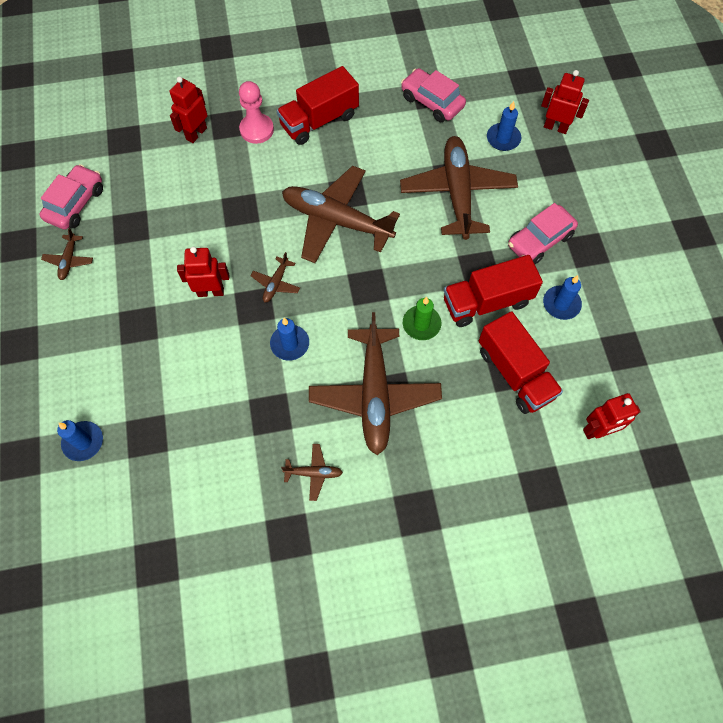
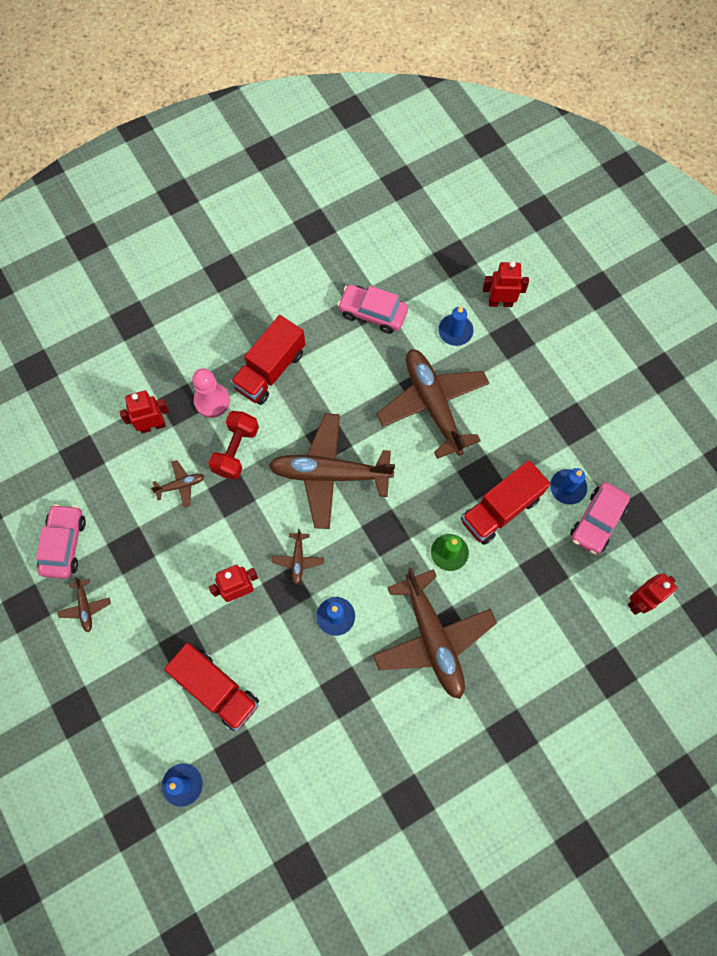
camera: 20 degrees left, 5 degrees up
(196, 133) = (152, 425): red robot -> red robot turned 60 degrees clockwise
(260, 175) = (236, 450): none -> red dumbbell
(313, 473) = (407, 734): brown plane -> brown plane (180, 485)
(515, 373) = (550, 571): red truck -> red truck (217, 689)
(539, 240) = (526, 429): pink car -> pink car (597, 521)

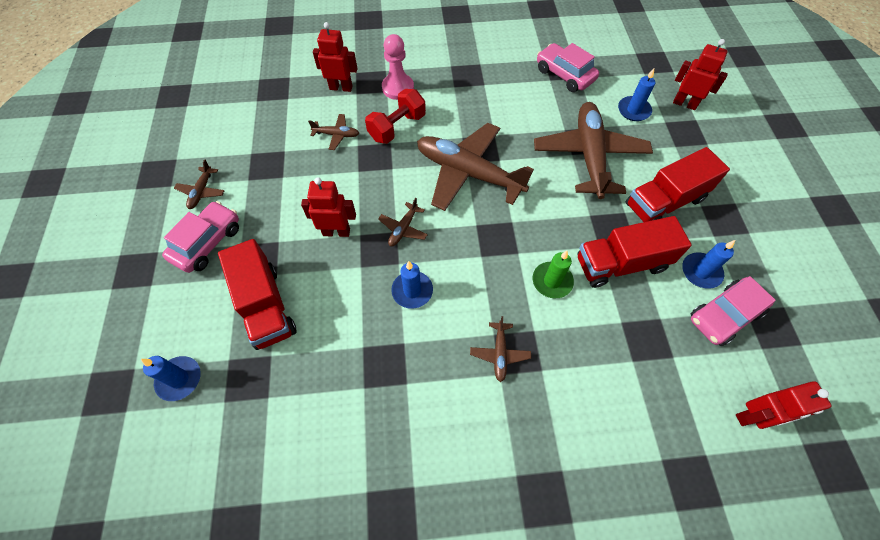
camera: 25 degrees right, 10 degrees down
(64, 544) = (218, 140): pink car -> pink car (207, 242)
(270, 370) = (457, 84): red truck -> red truck (664, 202)
(433, 638) = (499, 353): brown plane -> brown plane, size x0.42

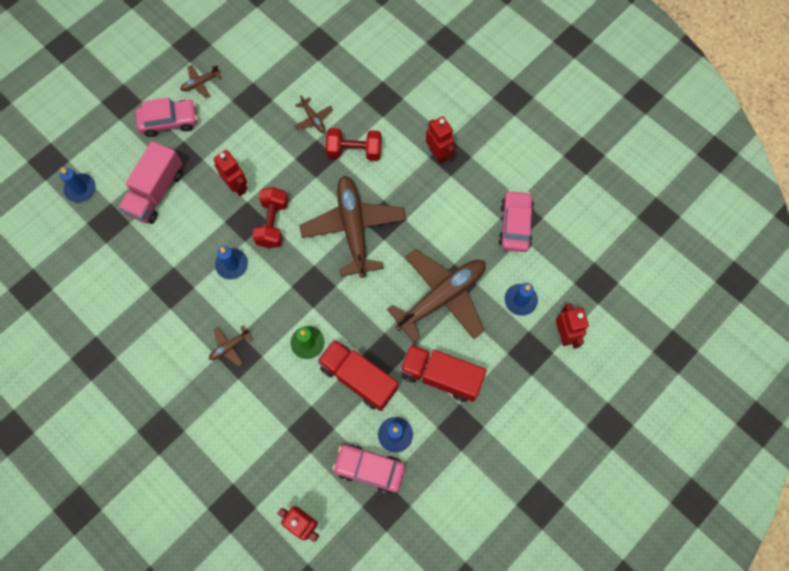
camera: 50 degrees right, 10 degrees up
(266, 306) = (156, 192): red truck -> pink truck
(341, 87) = (358, 84): red robot -> red robot (438, 154)
(398, 88) = (392, 121): pink pawn -> none
(403, 229) = (273, 223): brown plane -> red dumbbell

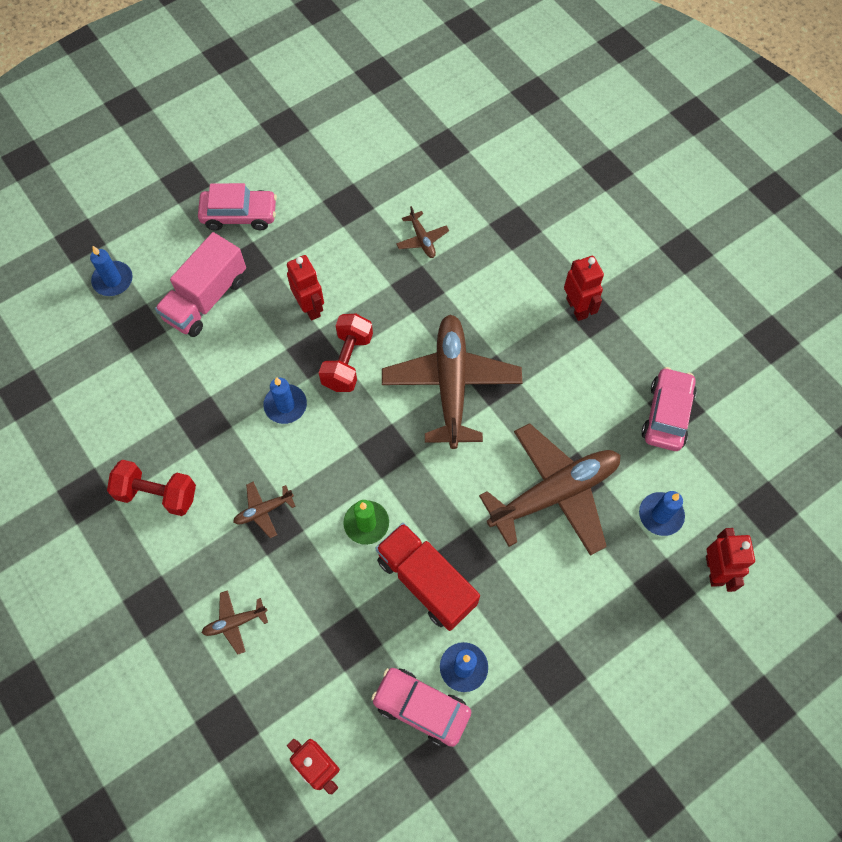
camera: 10 degrees right, 5 degrees down
(200, 83) = (287, 174): brown plane -> brown plane (235, 622)
(354, 151) = (468, 287): red dumbbell -> red dumbbell (157, 494)
(441, 376) = (537, 598): red truck -> none

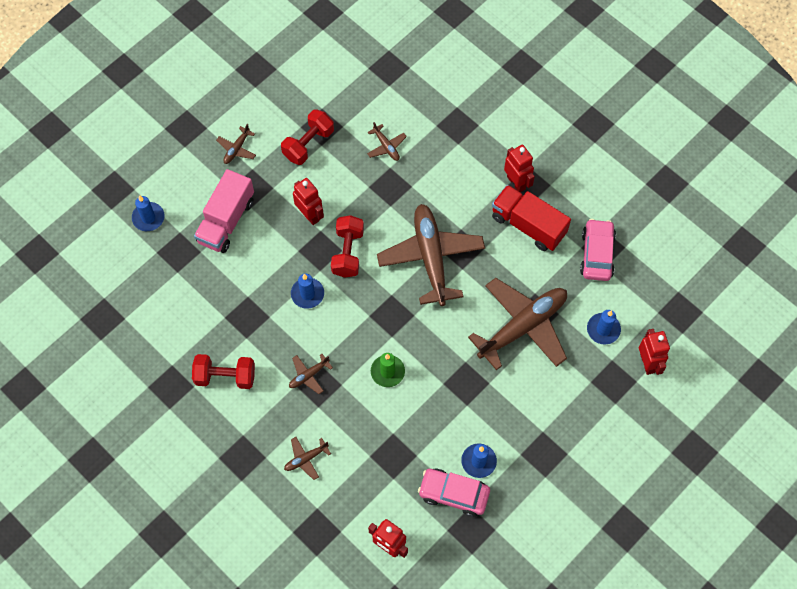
camera: 10 degrees left, 0 degrees up
(239, 215) = (237, 149): pink car -> brown plane
(327, 222) = (308, 144): none -> red dumbbell
(426, 582) = (440, 406): red truck -> red truck (528, 225)

